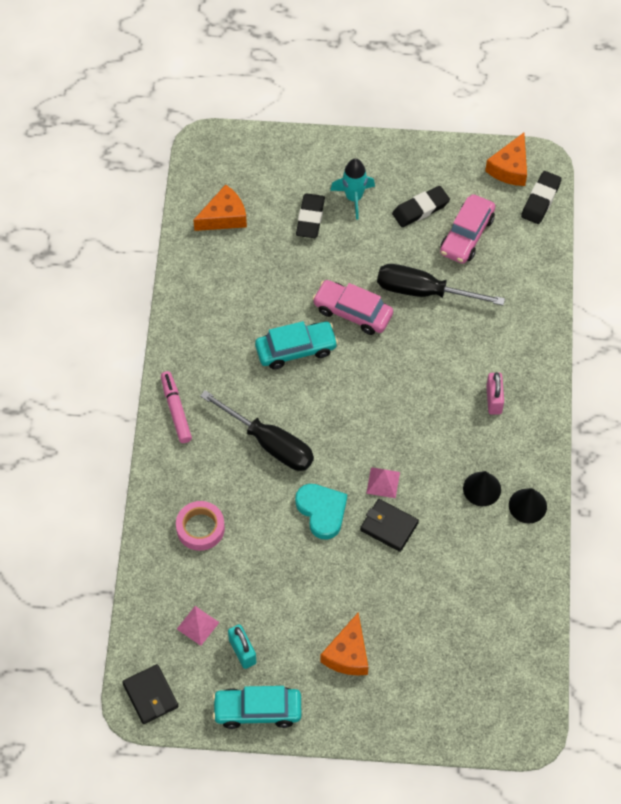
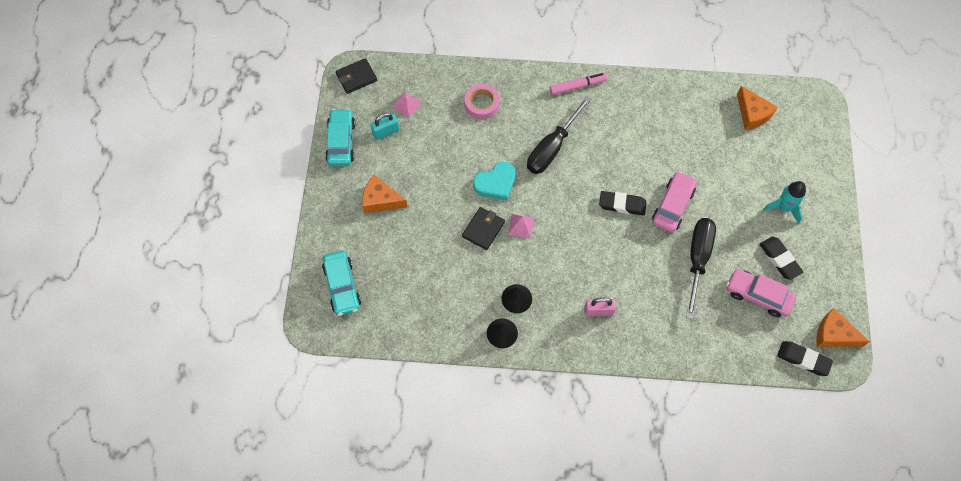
camera: 90 degrees right, 5 degrees up
(296, 349) = (635, 165): turquoise car -> turquoise car (342, 286)
(310, 218) = (759, 175): black eraser -> black eraser (622, 205)

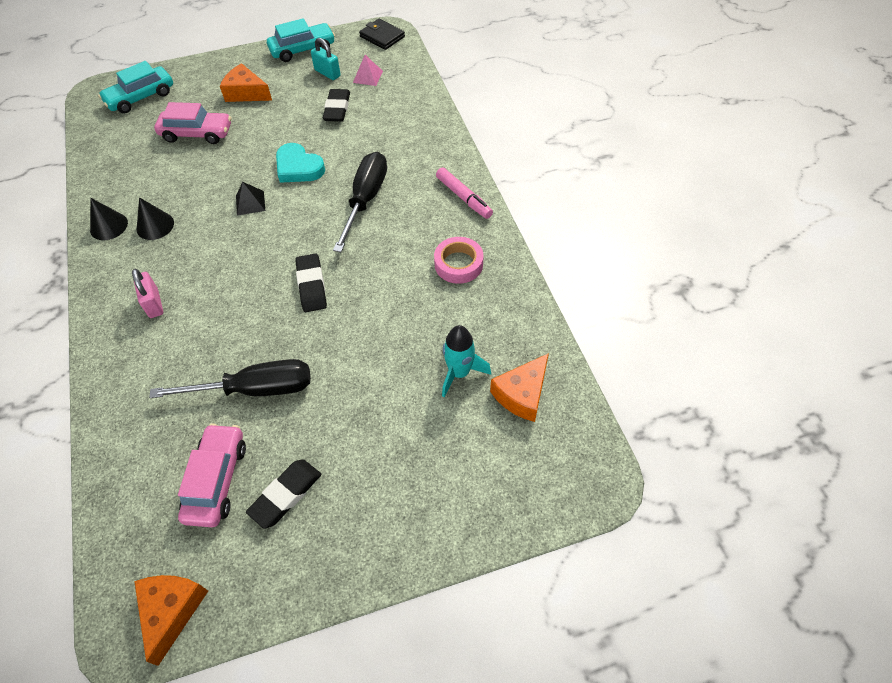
camera: 70 degrees right, 10 degrees down
(380, 200) = (246, 93): orange cheese -> orange cheese turned 60 degrees counterclockwise
(482, 104) = (396, 128): pink tape -> pink tape (458, 264)
(483, 229) = (236, 174): black wallet -> none
(521, 226) = (250, 203): pink pyramid -> black pyramid
(552, 148) = (365, 199): black screwdriver -> black screwdriver turned 90 degrees clockwise
(673, 206) = (329, 339): pink car -> pink car (197, 133)
(783, 208) = (377, 478): turquoise rocket -> turquoise rocket (459, 373)
(803, 359) = (121, 573): black eraser -> black eraser (337, 109)

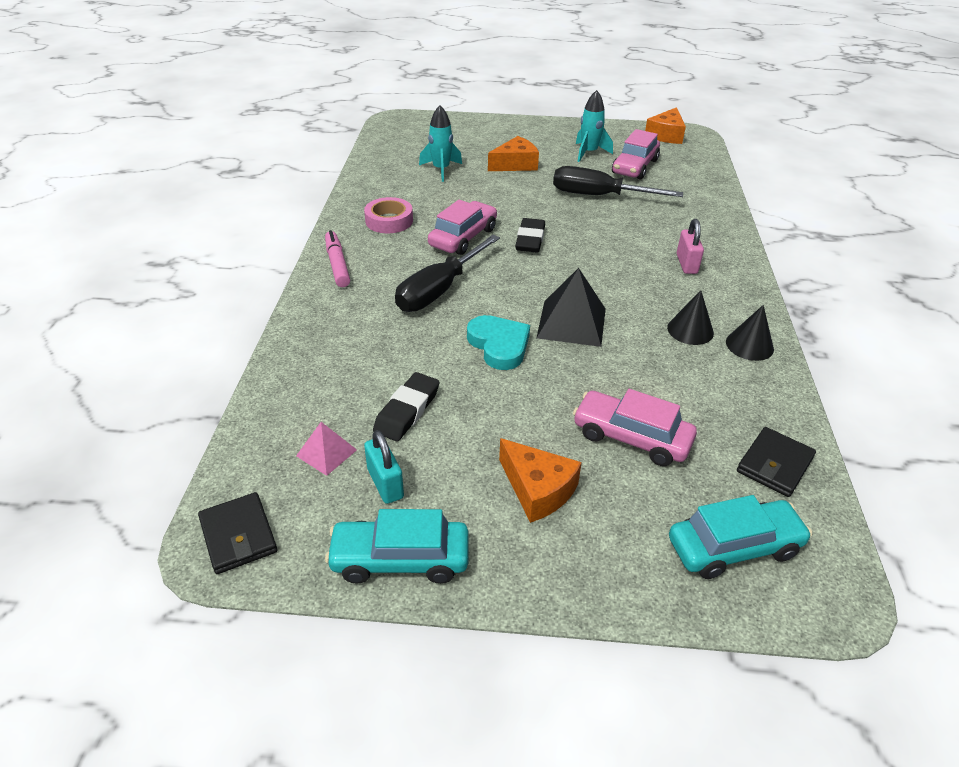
camera: 160 degrees left, 15 degrees down
(110, 143) = (774, 464): none -> black wallet
(250, 203) = (571, 323): black pyramid -> black pyramid, size x1.80
(286, 495) = (589, 153): black eraser -> turquoise rocket
(376, 266) = (463, 237): none -> pink car
(522, 394) = (407, 153): orange cheese -> orange cheese (515, 164)

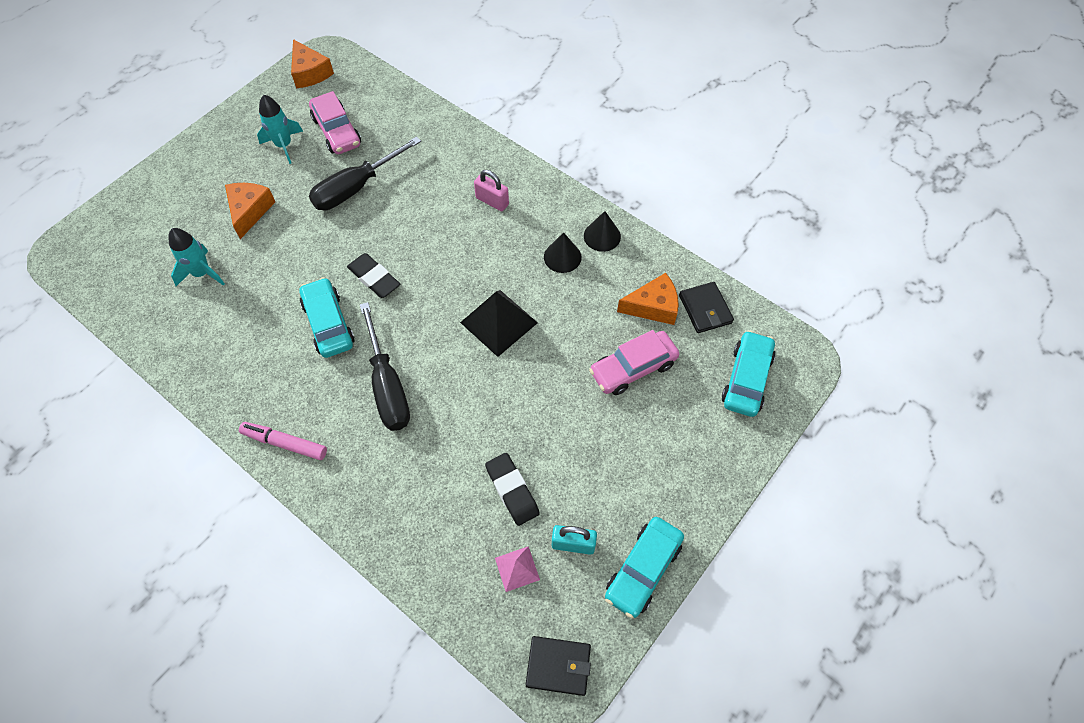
camera: 55 degrees left, 20 degrees up
(389, 221) = (251, 365): pink tape -> none
(463, 237) = (328, 324): pink car -> turquoise car
(499, 345) = (487, 386): turquoise heart -> none
(537, 489) = (639, 453): orange cheese -> orange cheese (653, 306)

